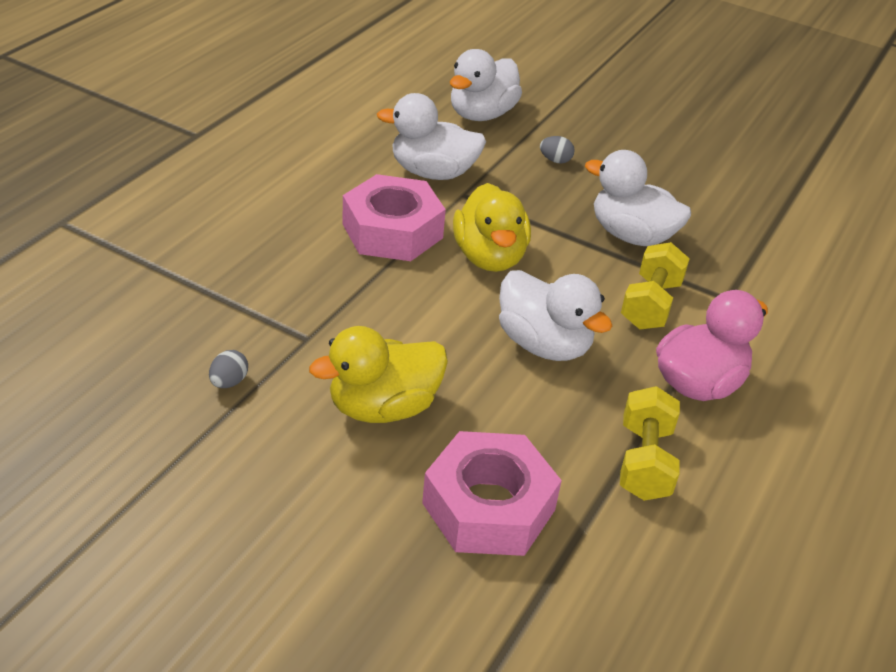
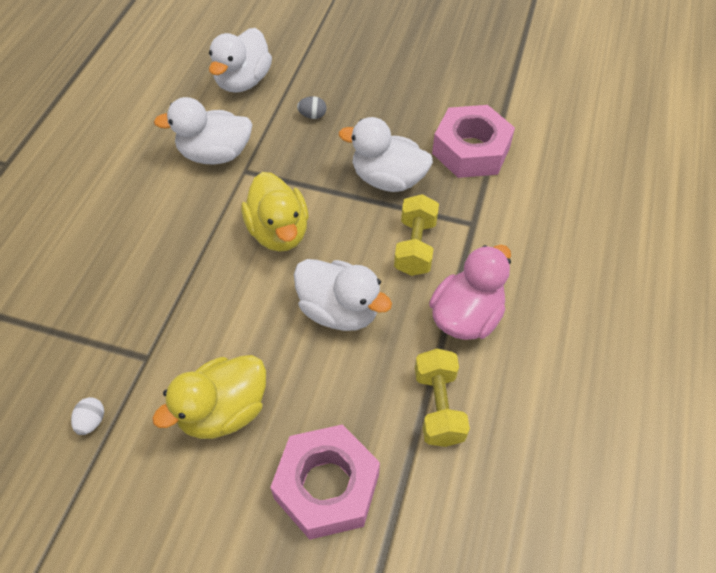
camera: 10 degrees left, 15 degrees up
(229, 382) = (91, 421): grey egg -> white egg
(392, 231) = (194, 225): pink nut -> pink nut (471, 150)

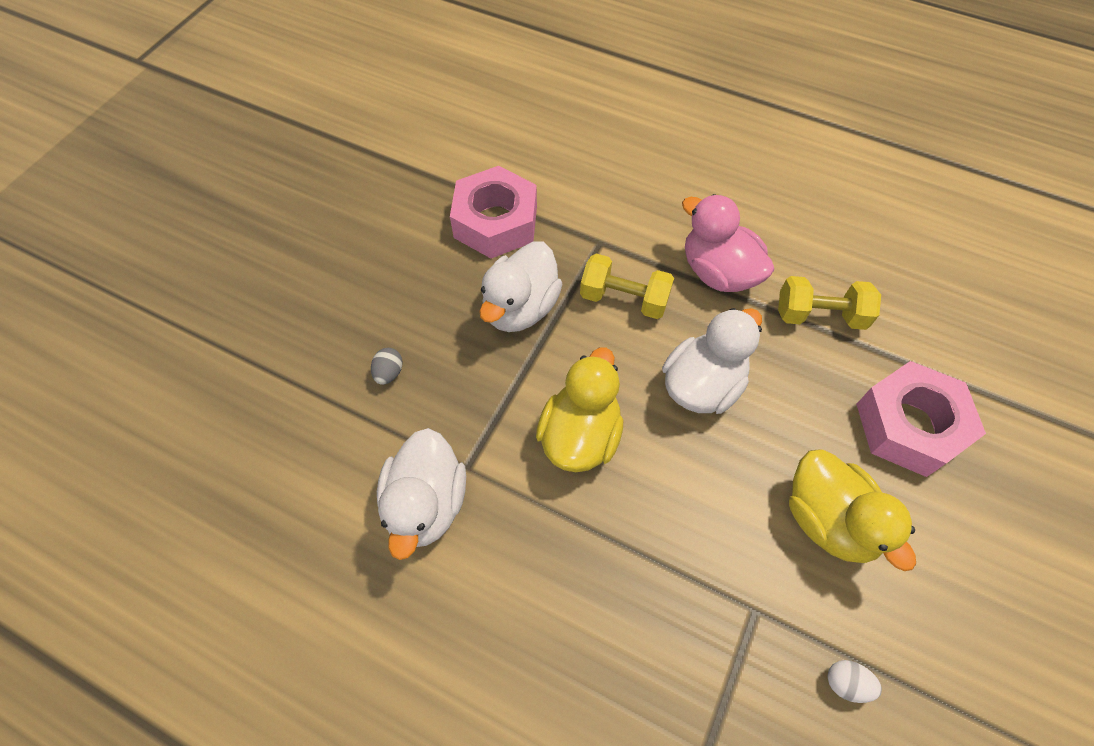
camera: 80 degrees left, 5 degrees up
(243, 81) = (288, 454): white duck -> none
(279, 232) = (580, 435): yellow duck -> yellow duck turned 60 degrees counterclockwise

